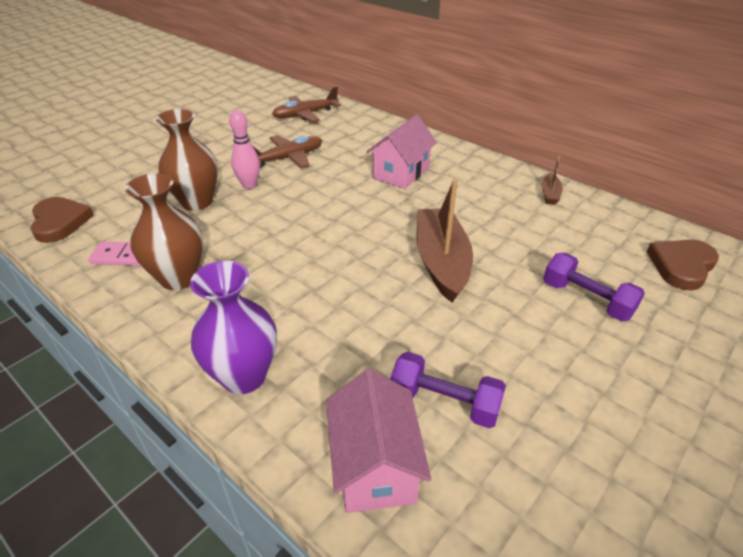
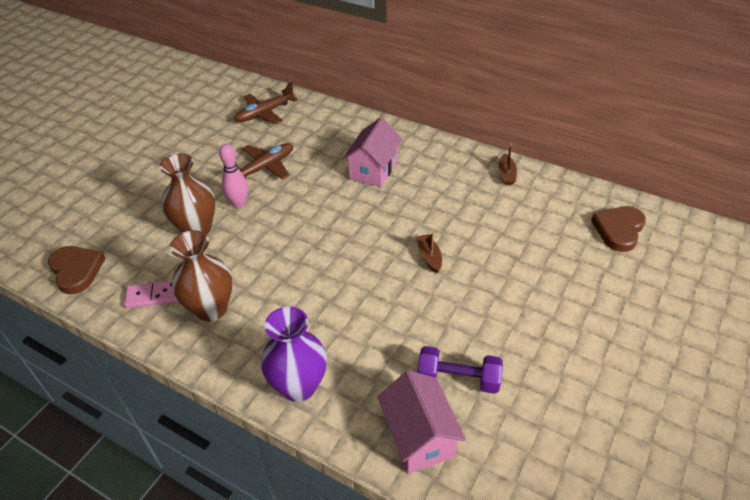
camera: 10 degrees left, 5 degrees up
(441, 262) = (429, 257): brown boat -> brown boat, size x0.45
(586, 299) = (549, 273): purple dumbbell -> none

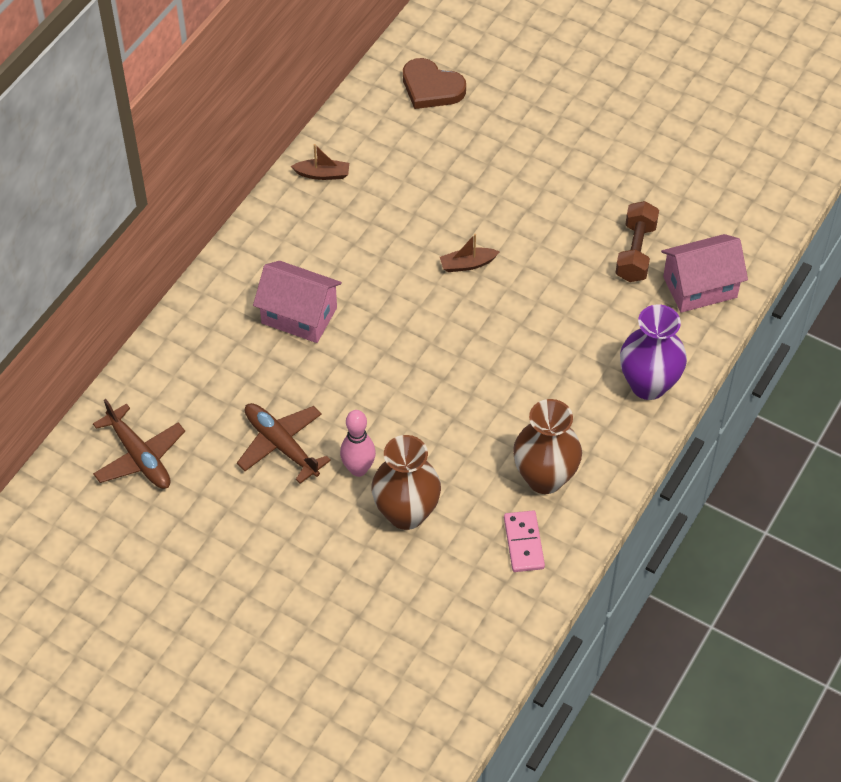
camera: 90 degrees left, 10 degrees up
(76, 270) = (478, 643): brown heart -> none
(458, 379) = (635, 252): purple dumbbell -> brown dumbbell

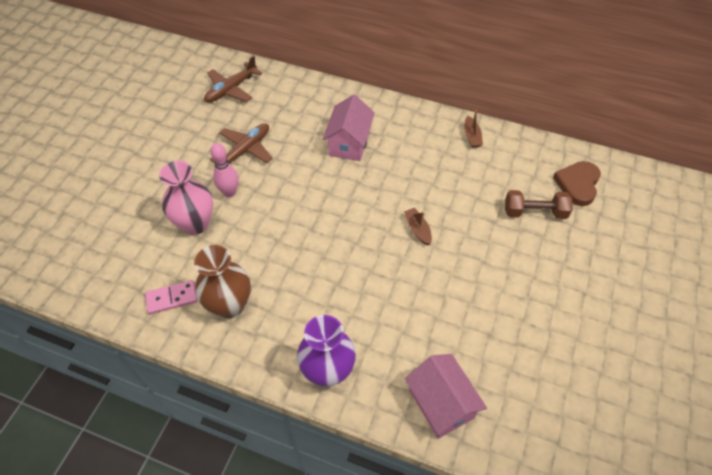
camera: 80 degrees right, 0 degrees up
(406, 513) = (195, 223): brown vase -> pink vase
(635, 252) = (464, 346): brown dumbbell -> brown dumbbell (534, 212)

